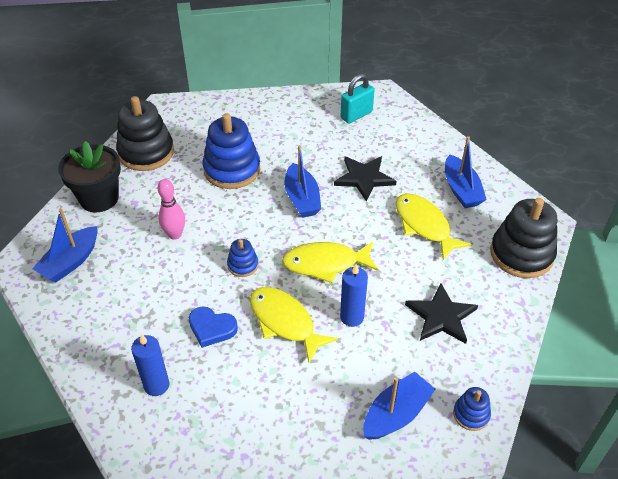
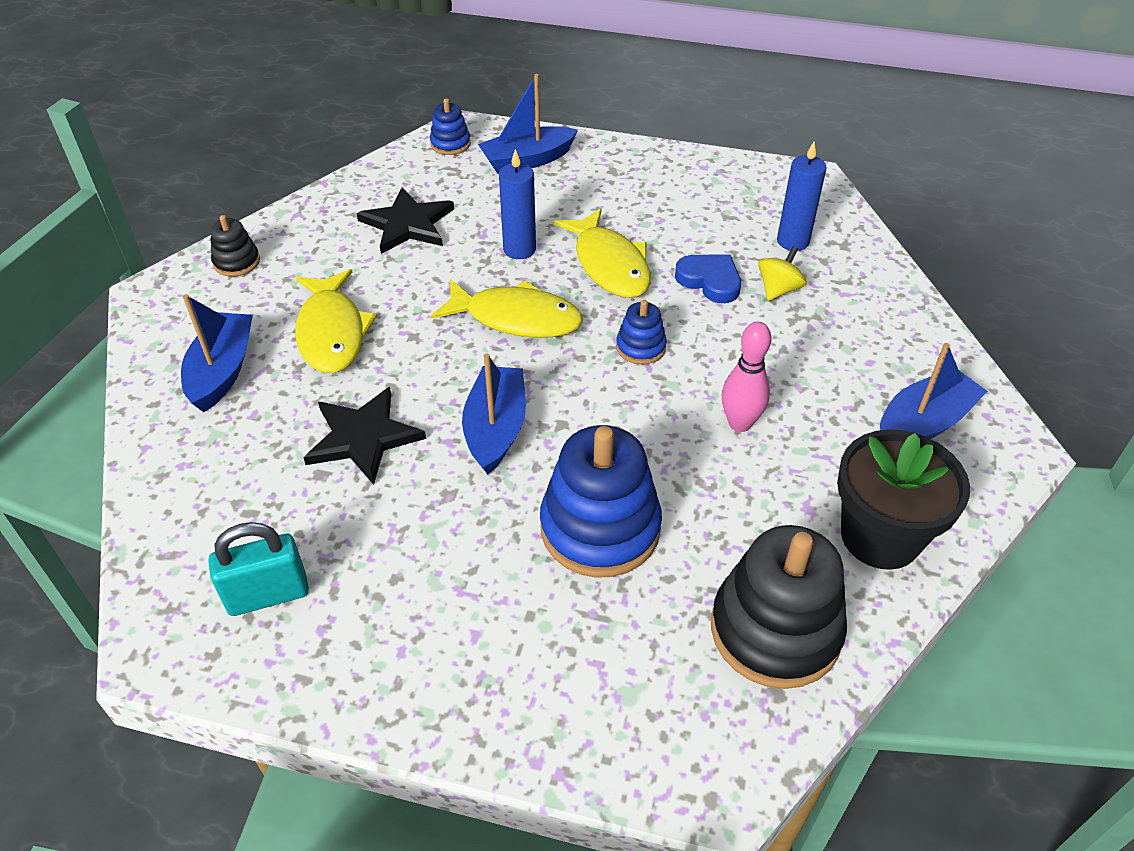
camera: 160 degrees left, 0 degrees up
(163, 334) = (778, 289): none -> yellow spinning top
(521, 254) = (237, 262): black stacking toy -> black stacking toy, size x0.49

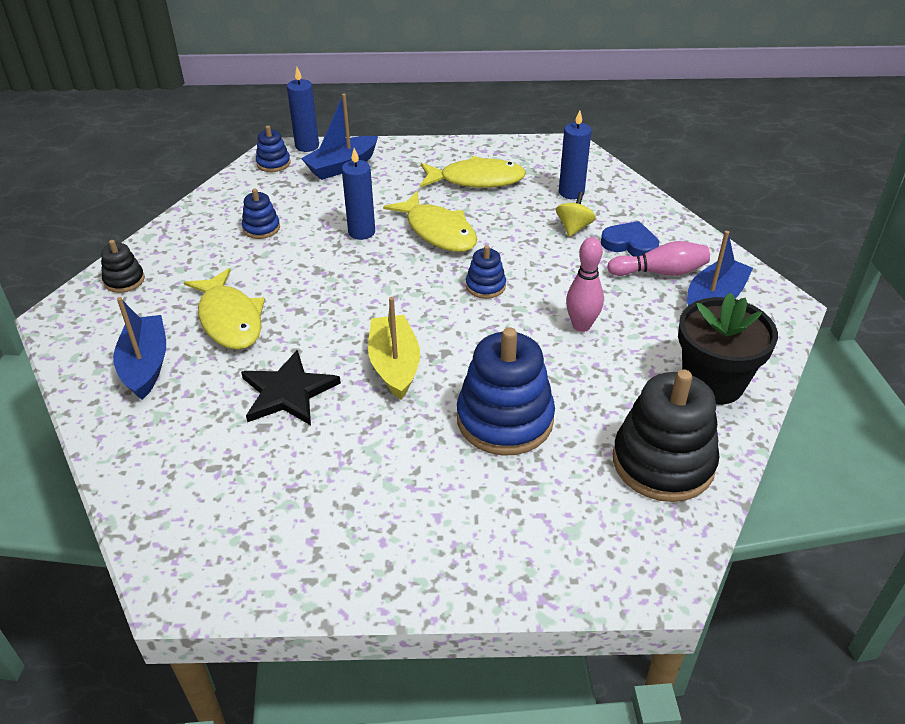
camera: 15 degrees left, 5 degrees down
(268, 595) = (254, 525): turquoise padlock -> none
(407, 224) = (261, 228): black star -> blue stacking toy
(496, 128) = (307, 146): none -> blue candle
(496, 429) = (394, 365): blue boat -> yellow boat
(516, 318) = (379, 282): yellow fish -> yellow fish (476, 180)
(710, 281) = (520, 230): blue heart -> blue heart (630, 244)
(867, 370) = (660, 272): none -> pink bowling pin

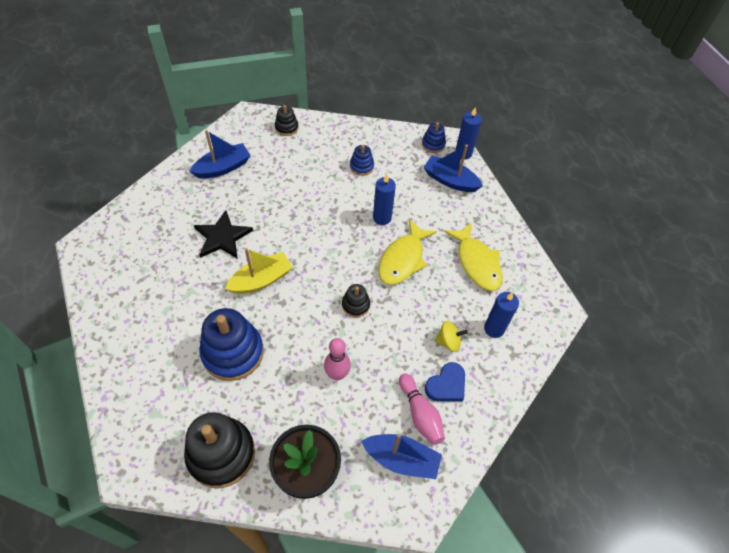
camera: 65 degrees right, 15 degrees up
(229, 319) = (272, 187): yellow fish -> none
(485, 286) = (356, 305): blue stacking toy -> black stacking toy
(630, 244) = (446, 385): blue heart -> blue heart turned 45 degrees clockwise

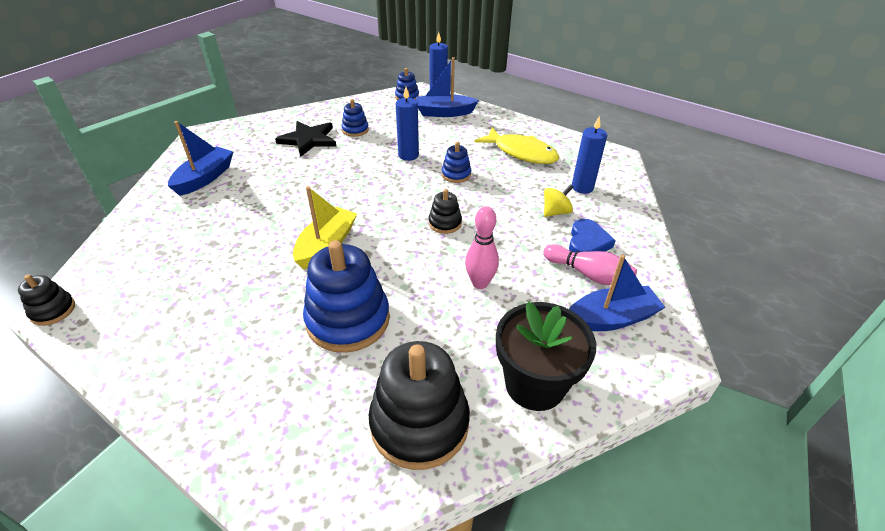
camera: 30 degrees left, 15 degrees down
(222, 237) = (250, 230): black star -> black star (308, 140)
(286, 127) = (253, 129): black stacking toy -> black stacking toy (53, 310)
(403, 259) = (456, 174): yellow fish -> blue stacking toy

